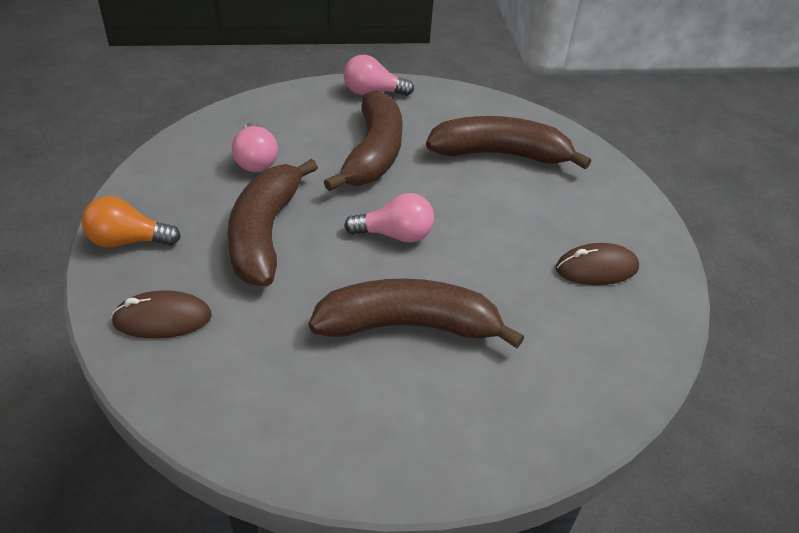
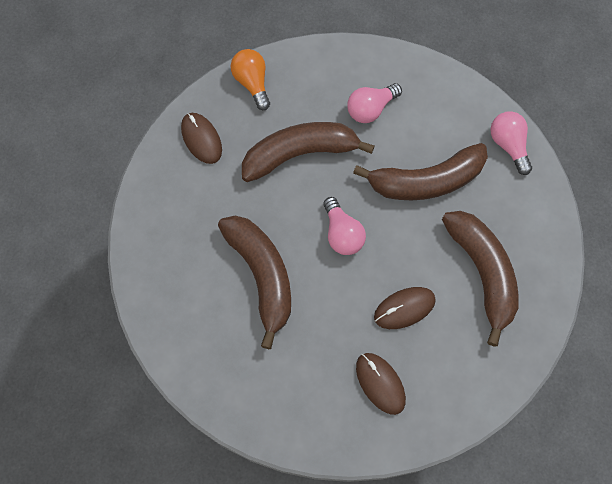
camera: 70 degrees right, 25 degrees up
(513, 219) = (404, 308): none -> brown mouse

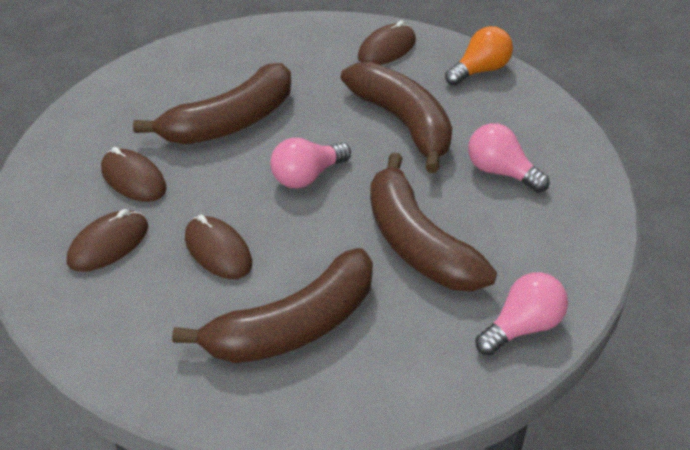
camera: 75 degrees right, 25 degrees down
(312, 358) = (133, 179): none -> brown mouse

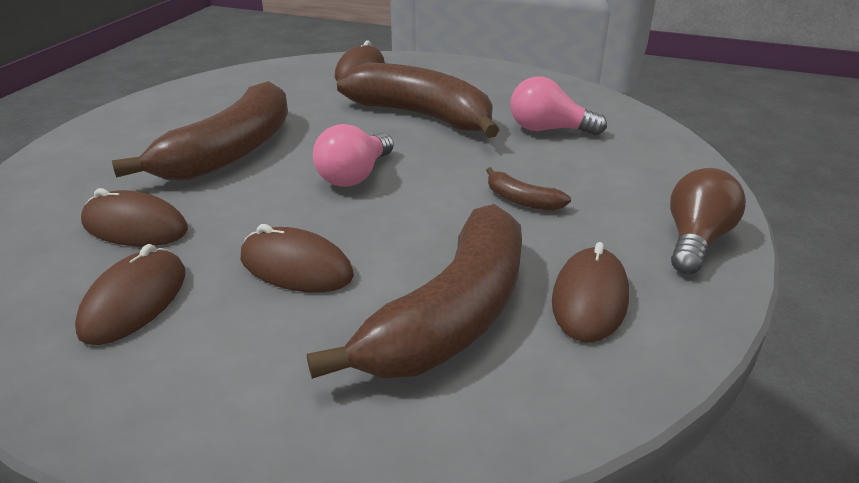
camera: 25 degrees left, 10 degrees down
(396, 348) = (590, 299): none -> brown mouse
(417, 243) = (522, 200): brown banana -> brown banana, size x0.41
(480, 70) = (460, 69): orange light bulb -> none
(522, 327) = (695, 240): pink light bulb -> brown light bulb

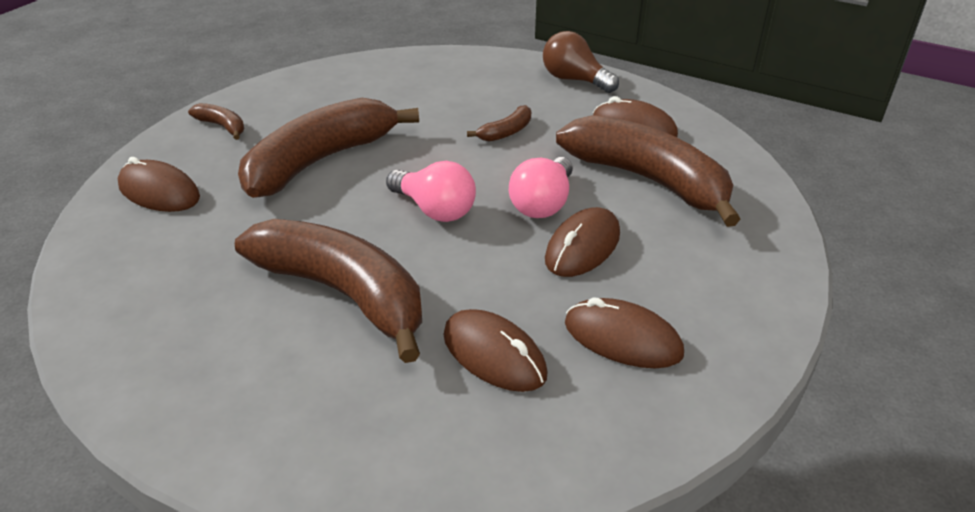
camera: 80 degrees left, 5 degrees up
(135, 226) = (494, 355): brown mouse -> brown mouse turned 75 degrees counterclockwise
(460, 73) = (222, 126): none -> brown banana
(548, 129) = (388, 101): pink light bulb -> pink light bulb (543, 204)

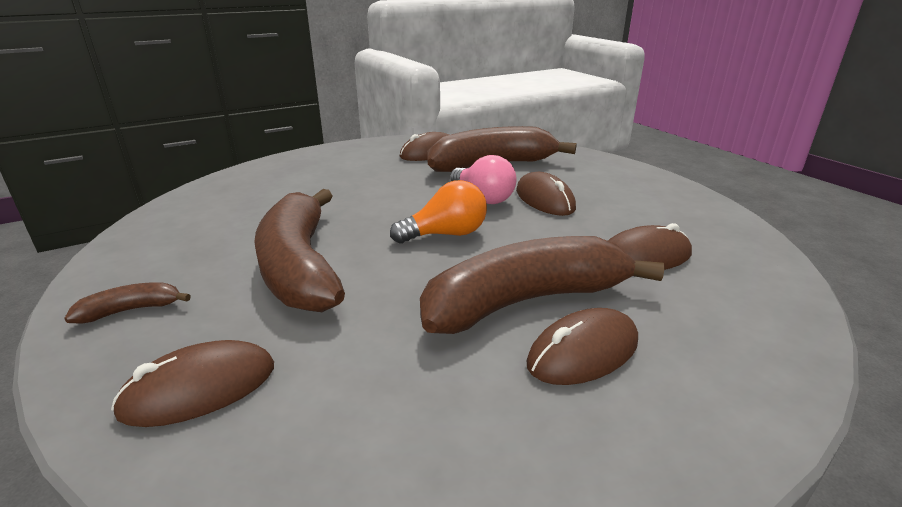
camera: 60 degrees left, 10 degrees down
(434, 209) = (445, 234): pink light bulb -> orange light bulb
(506, 132) = (377, 186): brown banana -> none
(574, 80) = (346, 151): brown light bulb -> none
(622, 338) = (648, 213): brown mouse -> brown mouse (583, 352)

